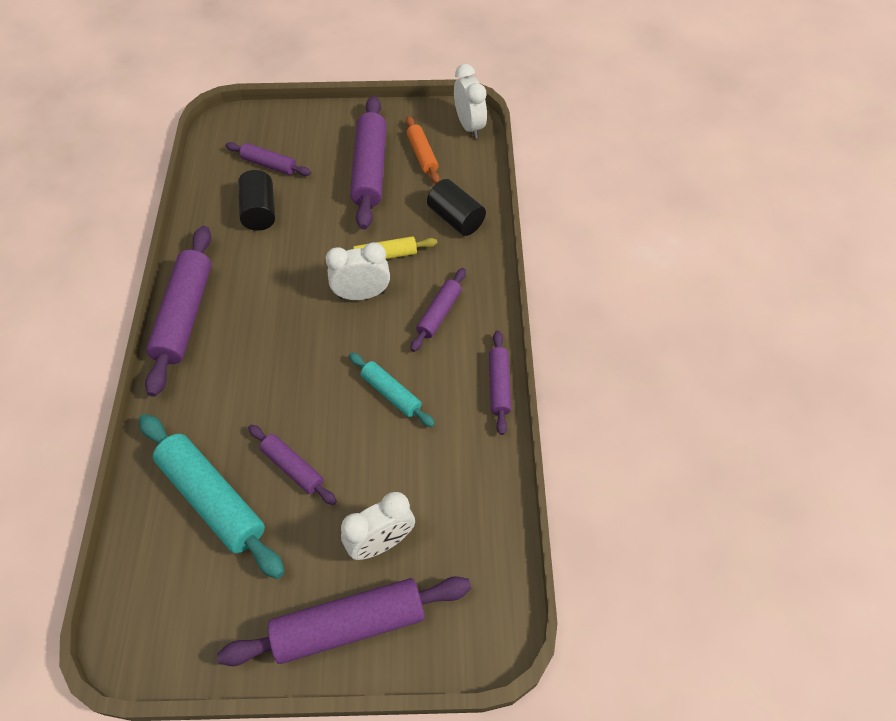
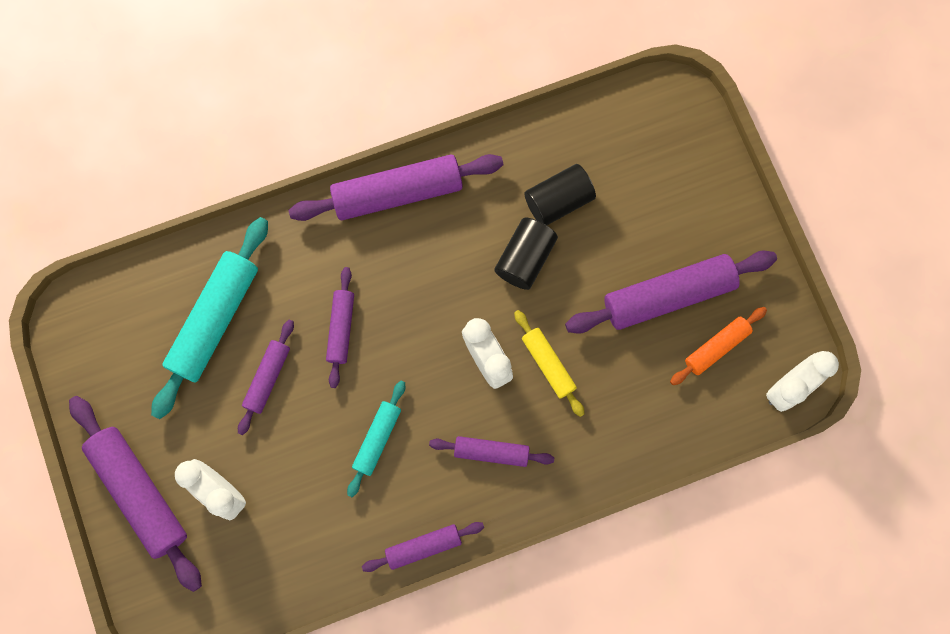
camera: 70 degrees right, 20 degrees up
(269, 165) = (630, 178): purple rolling pin -> purple rolling pin (341, 328)
(456, 218) = (631, 423): black cylinder -> black cylinder (525, 258)

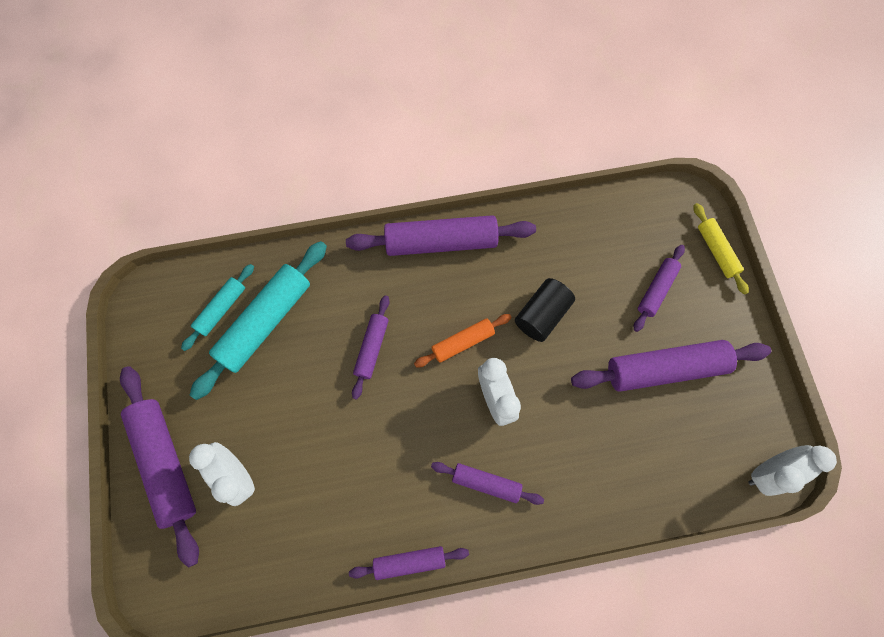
camera: 10 degrees right, 5 degrees down
(268, 378) = (300, 380): purple rolling pin -> purple rolling pin (656, 290)
(377, 439) = (385, 452): turquoise rolling pin -> turquoise rolling pin (221, 309)
(548, 364) = (549, 411): yellow rolling pin -> yellow rolling pin (716, 251)
(558, 201) = (577, 271): black cylinder -> none
(716, 347) = (704, 423): orange rolling pin -> orange rolling pin (463, 342)

